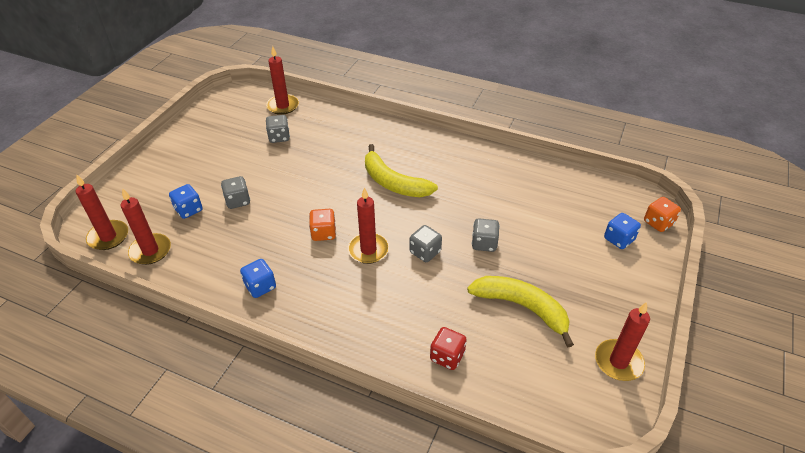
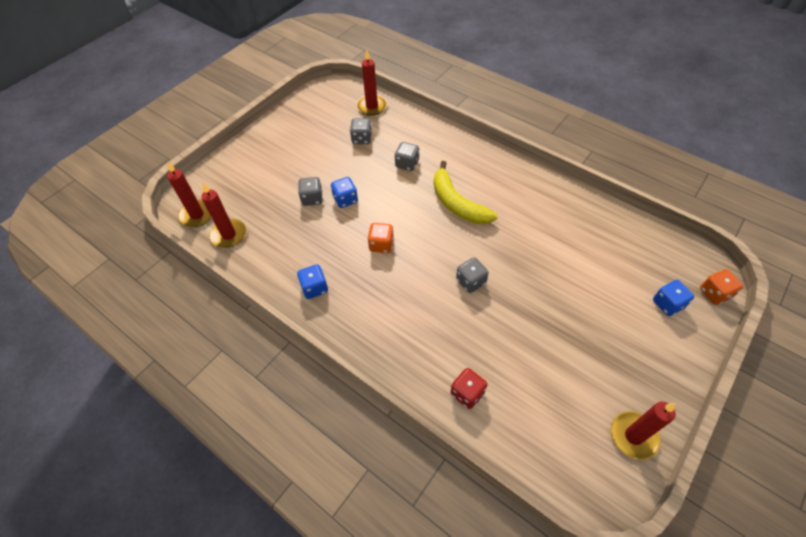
camera: 15 degrees right, 10 degrees up
(189, 210) = (268, 200): blue dice -> blue dice (345, 200)
(368, 250) = (418, 269): red candle -> none
(484, 243) = (529, 283): grey dice -> grey dice (407, 164)
(522, 307) = (551, 358): yellow banana -> none

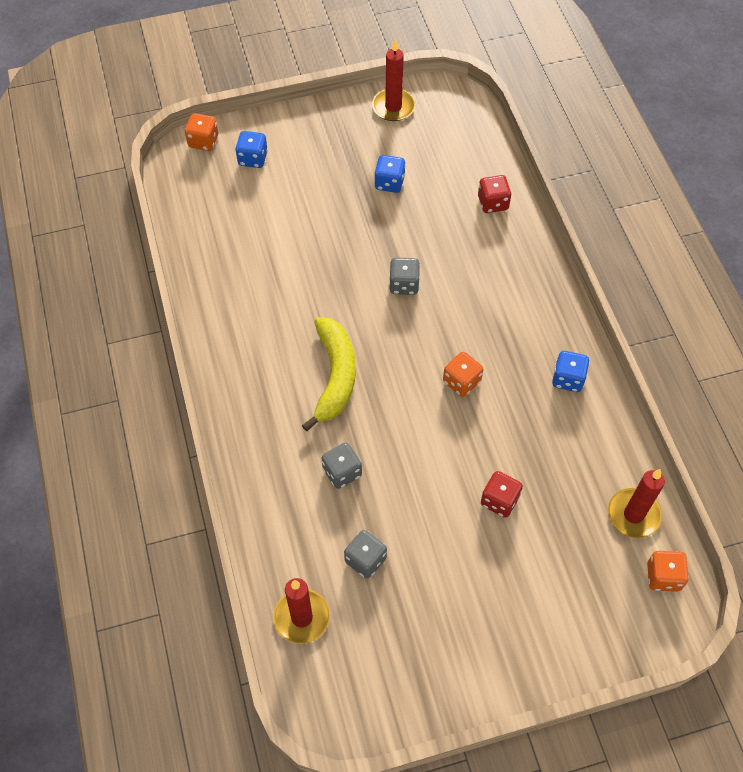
camera: 145 degrees left, 5 degrees up
(197, 215) = (663, 576): red candle -> orange dice
(312, 198) = (499, 500): grey dice -> red dice
(345, 200) = (459, 470): blue dice -> blue dice (389, 183)

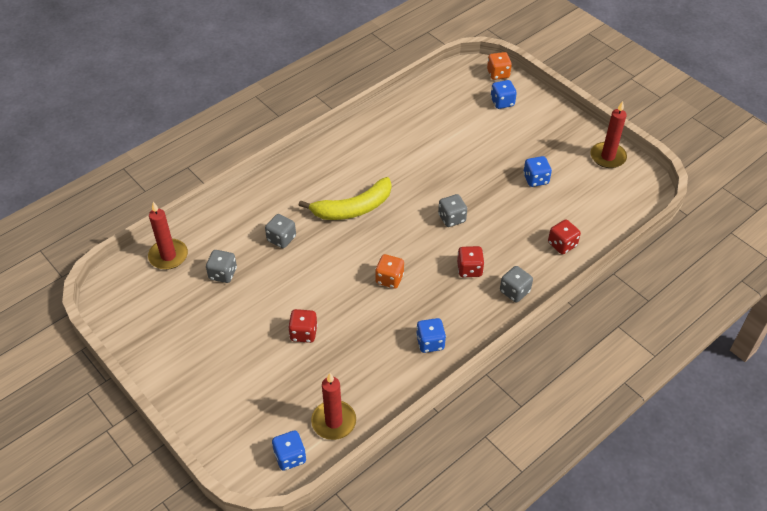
camera: 65 degrees right, 10 degrees down
(485, 300) = (469, 269): none -> red dice
(535, 273) = (514, 291): none -> grey dice
(663, 576) = (290, 457): orange dice -> blue dice

